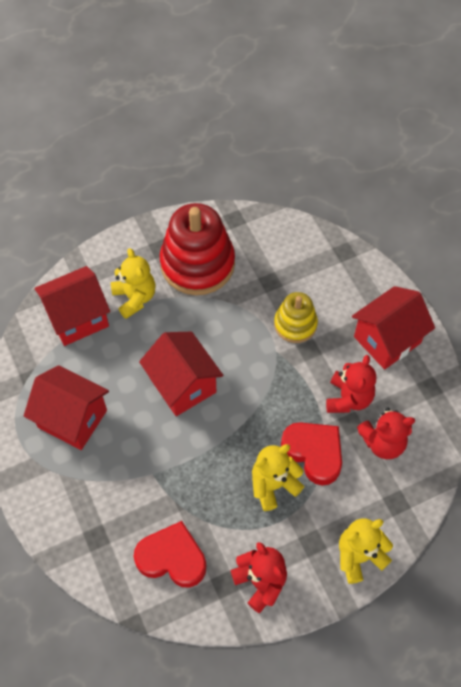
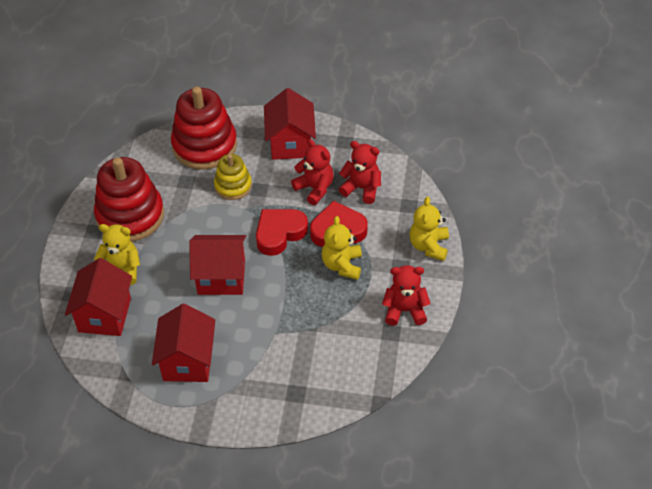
camera: 55 degrees left, 10 degrees down
(72, 419) = (188, 361): red house -> red house turned 60 degrees counterclockwise
(172, 558) = (348, 353): red heart -> red heart (279, 233)
(324, 268) = (204, 145): none -> red stacking toy
(383, 442) = (362, 188): red teddy bear -> red teddy bear turned 90 degrees counterclockwise

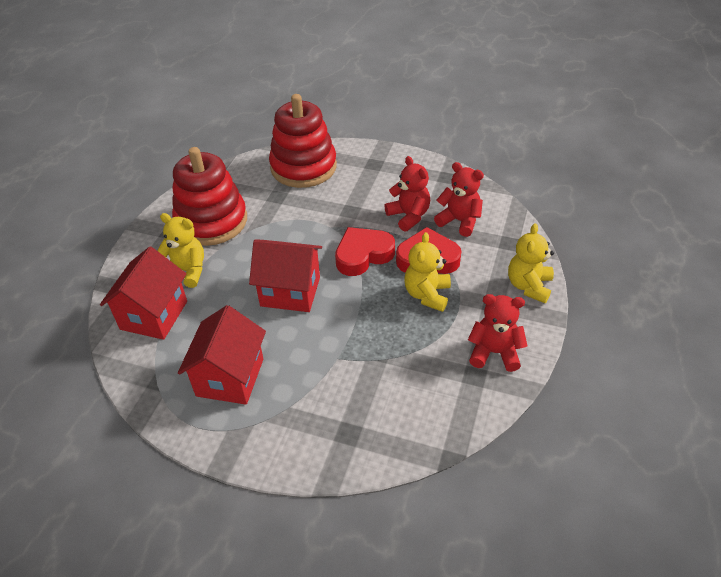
camera: 10 degrees right, 5 degrees down
(233, 186) = (323, 205): yellow stacking toy -> none
(290, 143) = (390, 173): red house -> none

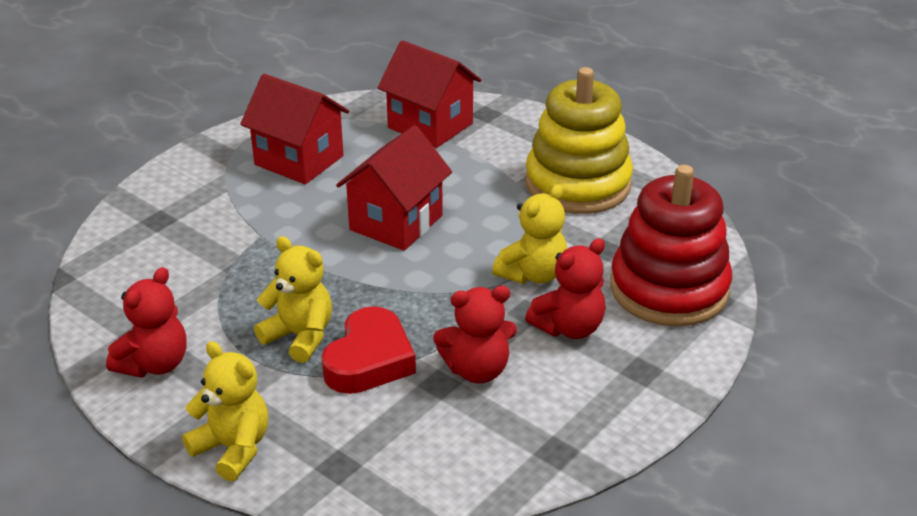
camera: 110 degrees right, 10 degrees down
(187, 271) = (489, 154): yellow teddy bear -> yellow teddy bear (533, 274)
(211, 221) = (577, 184): red stacking toy -> yellow stacking toy
(363, 255) = (420, 299): red heart -> none
(459, 221) = (428, 424): red teddy bear -> red teddy bear (569, 327)

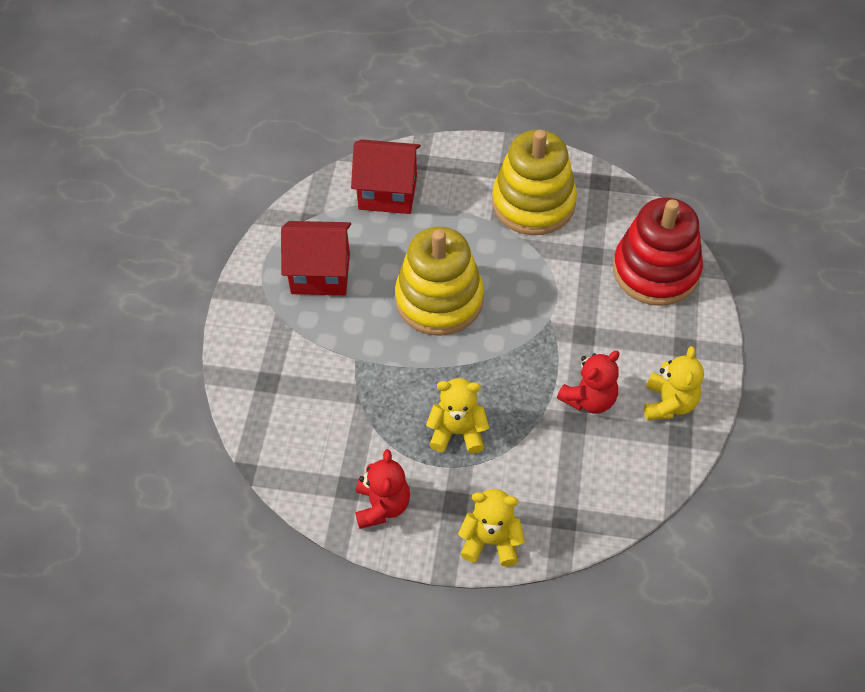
camera: 30 degrees left, 20 degrees up
(369, 360) = (517, 427): red heart -> none
(396, 222) = (439, 299): red house -> yellow stacking toy
(533, 274) = (564, 301): yellow teddy bear -> yellow teddy bear (669, 403)
(569, 327) = (619, 335): red teddy bear -> none

